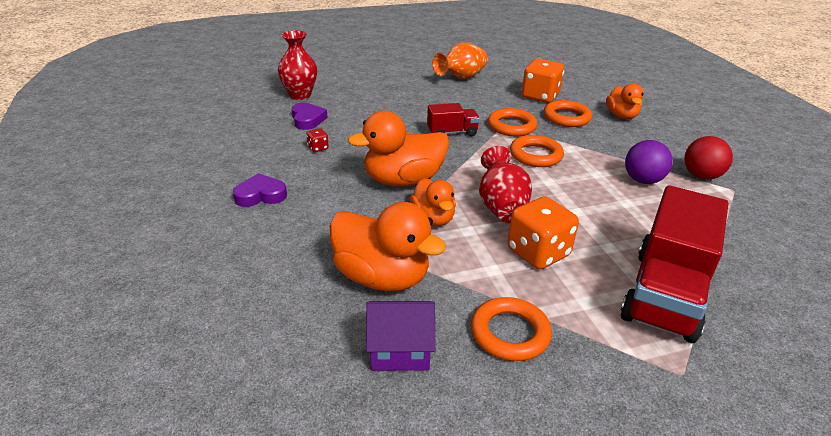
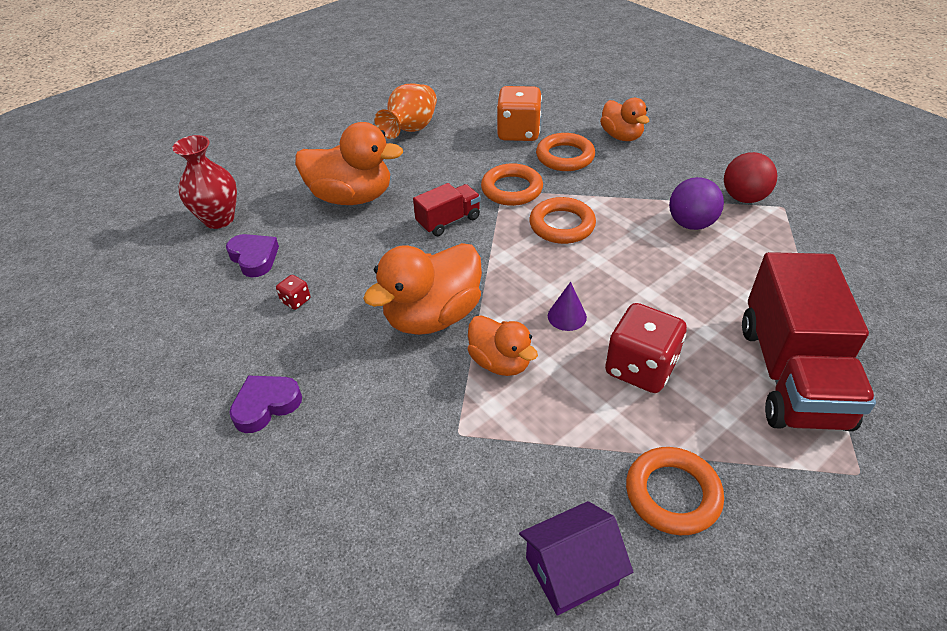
camera: 20 degrees left, 10 degrees up
(382, 277) = (491, 474): orange duck -> orange duck (352, 197)
(501, 207) = (567, 316): red vase -> purple cone
(538, 252) = (640, 368): orange dice -> red dice

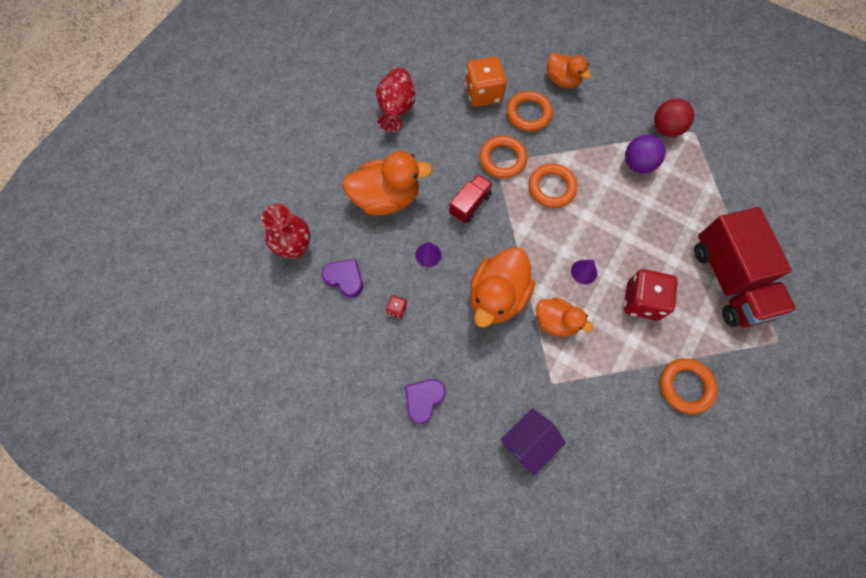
camera: 20 degrees left, 25 degrees up
(368, 256) = (428, 254): none -> purple cone
(411, 129) = (396, 109): orange vase -> red vase
(571, 571) = (647, 451): purple house -> purple house (528, 442)

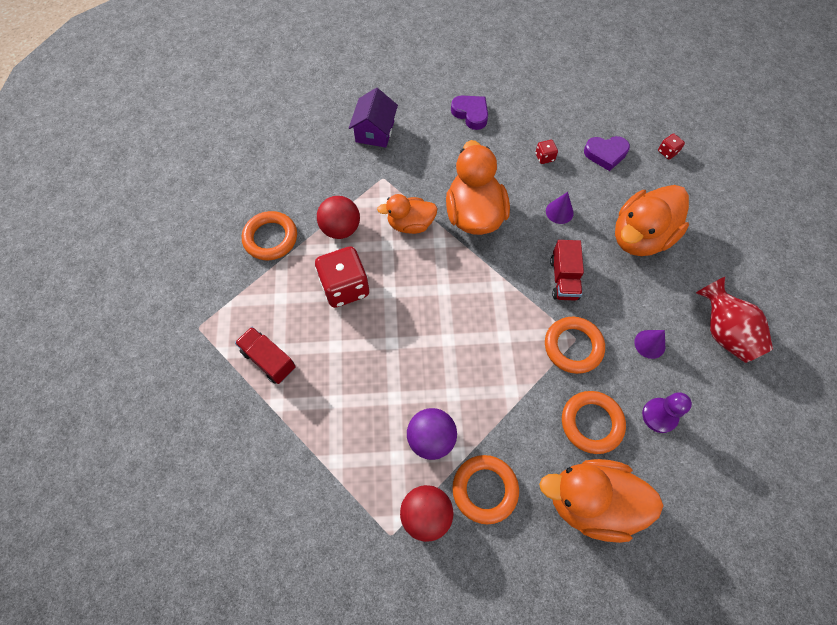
camera: 145 degrees right, 5 degrees down
(295, 247) = (667, 152): red vase -> red dice
(424, 400) = (471, 114): purple heart -> purple heart turned 45 degrees counterclockwise
(483, 94) = (659, 415): orange dice -> purple pawn
(551, 188) = (502, 347): orange ring -> orange ring (485, 489)
(562, 80) = (591, 502): orange duck -> orange duck, size x1.64
(584, 272) = (414, 281): purple cone -> purple cone (649, 344)
(618, 356) = (340, 228): none -> red ball
(729, 281) = (268, 360): red truck -> red truck, size x0.49

